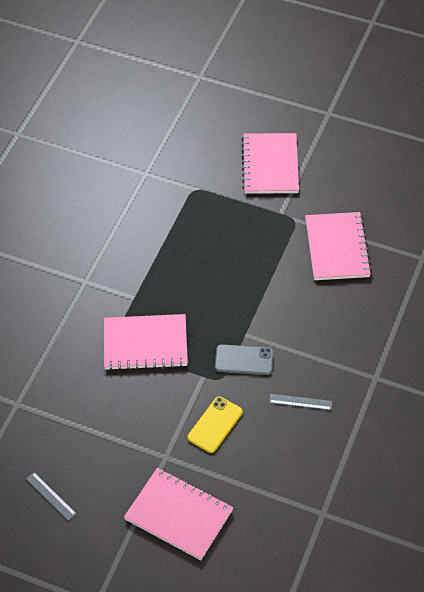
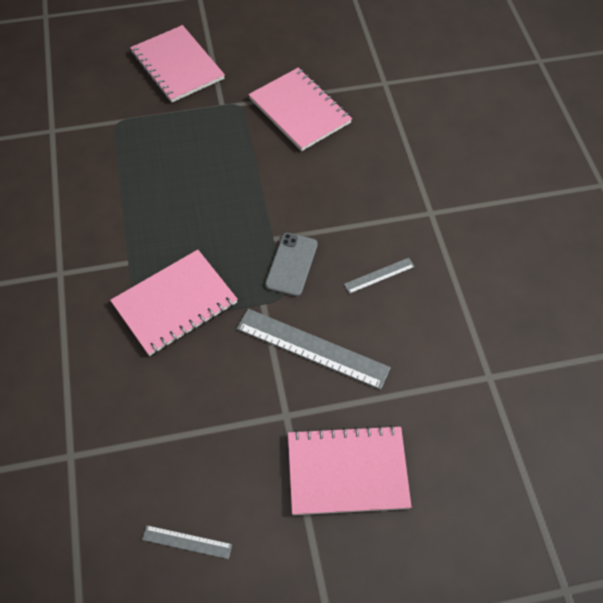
camera: 35 degrees left, 5 degrees up
(215, 425) = (312, 348): yellow phone -> grey ruler
(244, 360) = (291, 264): grey phone -> grey phone turned 45 degrees counterclockwise

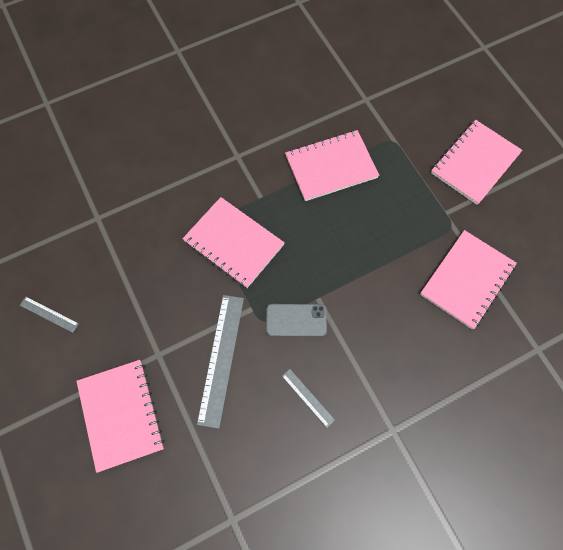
camera: 75 degrees right, 10 degrees up
(121, 185) = (331, 166): none -> pink notebook
(187, 542) = (49, 314): grey ruler -> grey ruler turned 60 degrees counterclockwise

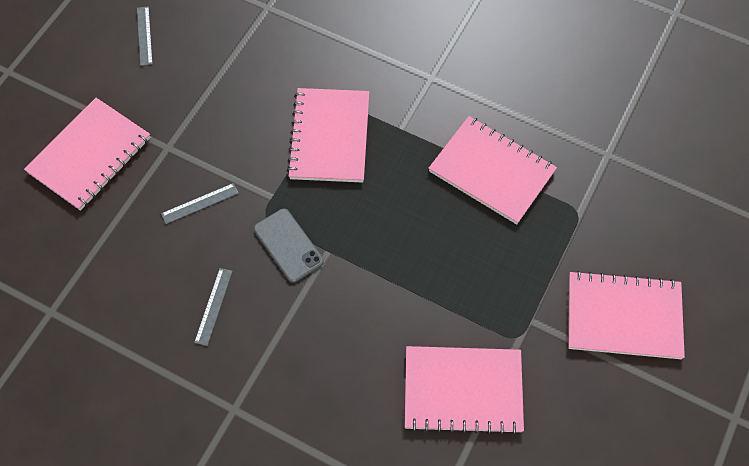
camera: 55 degrees right, 5 degrees down
(221, 359) = (200, 203): grey ruler -> grey ruler, size x0.50

